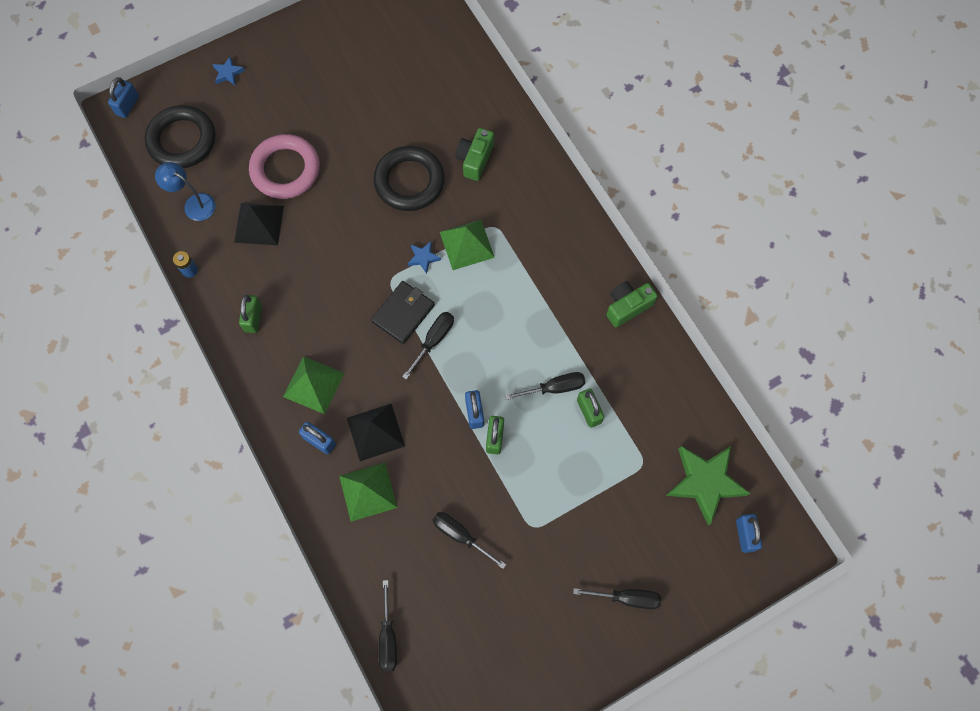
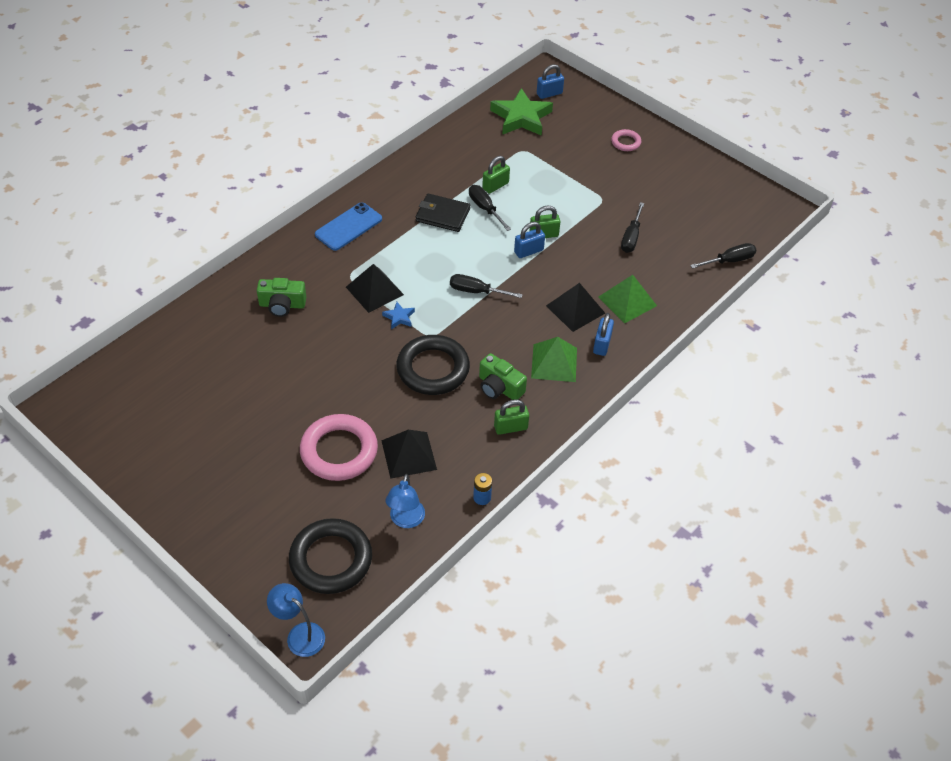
camera: 110 degrees left, 20 degrees down
(127, 105) = (299, 634): blue padlock -> blue lamp
(228, 73) = (229, 544): blue star -> none
(403, 313) = (459, 318): black wallet -> black wallet (442, 215)
(409, 181) = (321, 347): black ring -> black ring (433, 369)
(467, 244) = (374, 290): green pyramid -> black pyramid
(566, 242) = (348, 227): none -> blue phone
(626, 598) = (625, 142): black screwdriver -> pink ring
(627, 306) = (395, 180): green camera -> green camera (499, 387)

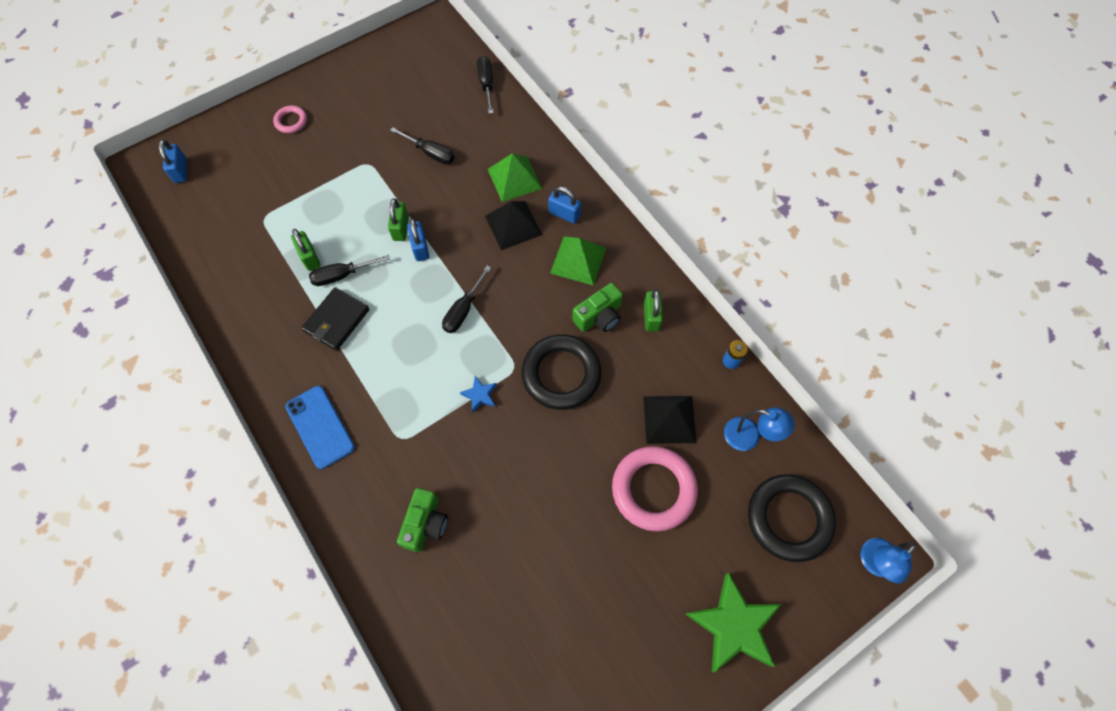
camera: 75 degrees left, 15 degrees up
(374, 290) = (432, 414): black pyramid -> none
(521, 117) = (208, 207): green star -> green star (733, 625)

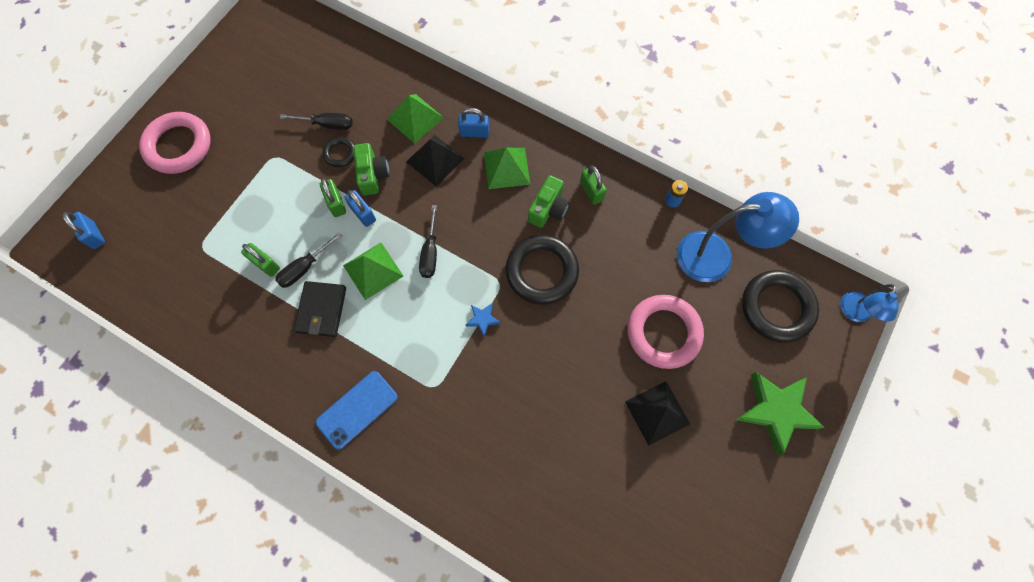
camera: 25 degrees left, 5 degrees up
(291, 121) = (178, 146): pink ring -> pink ring, size x2.04
(320, 427) = (357, 409): blue phone -> blue phone turned 75 degrees counterclockwise
(402, 304) = (373, 270): none -> green pyramid
(425, 524) = (493, 448): green camera -> green camera (372, 175)
(428, 184) = (340, 153): none -> black ring
(486, 84) = (345, 42): black screwdriver -> none
(669, 419) = (647, 270): black pyramid -> black pyramid (657, 412)
(749, 437) = (716, 256): blue lamp -> blue lamp, size x1.75

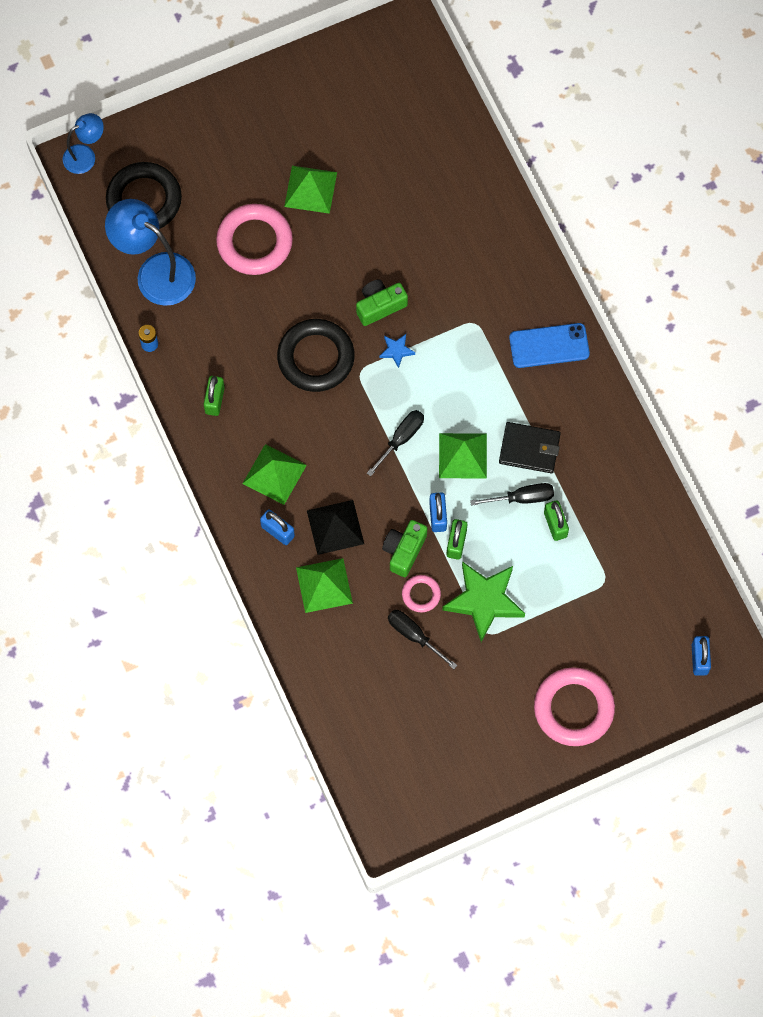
camera: 145 degrees left, 0 degrees up
(321, 310) = (529, 449): black wallet -> black wallet turned 60 degrees clockwise
(340, 153) = (421, 594): black ring -> pink ring
(548, 209) = (266, 410): green camera -> green camera (380, 306)
(657, 412) = (310, 189): black pyramid -> green pyramid
(776, 411) = (217, 131): green star -> green star (484, 601)

